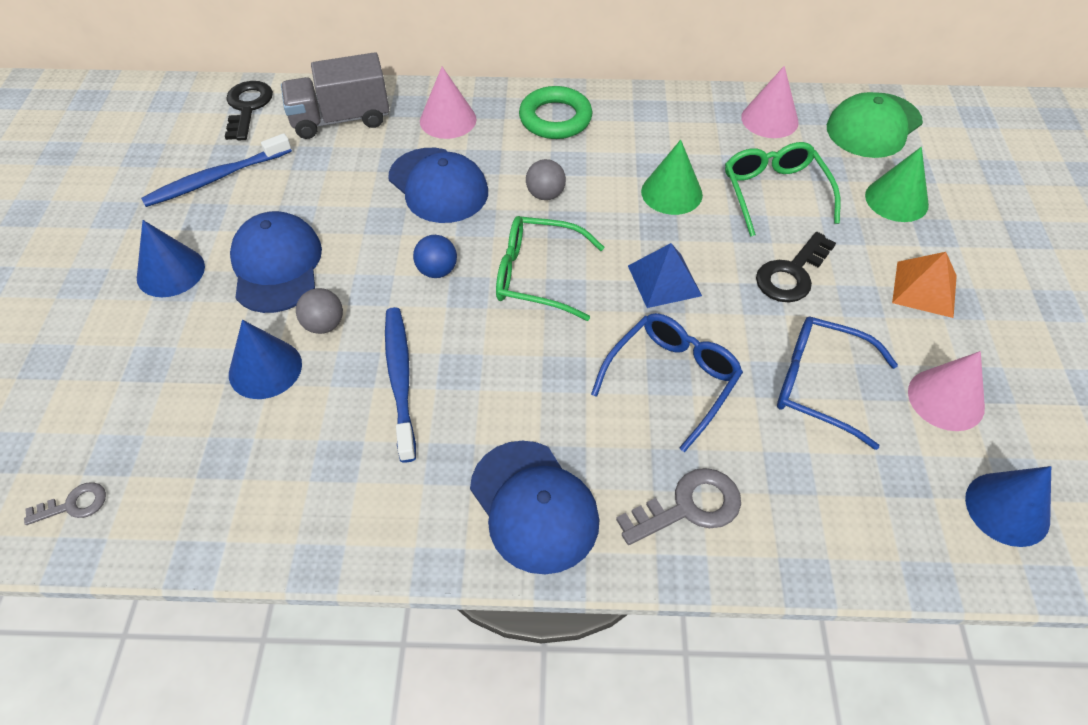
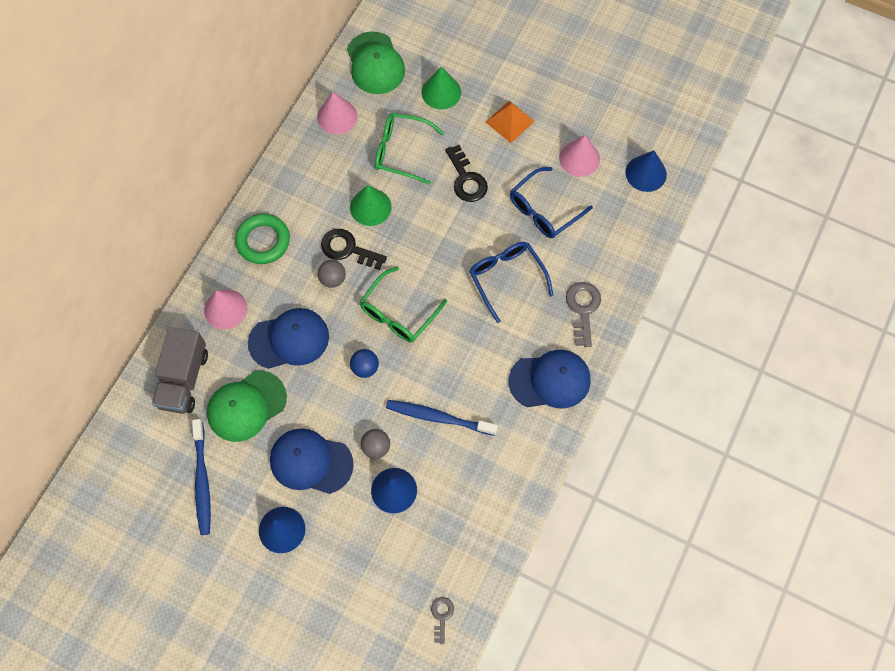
camera: 65 degrees left, 15 degrees up
(247, 107) = (131, 440): black key -> black key (348, 249)
(330, 180) = (246, 406): none -> green cap
(664, 280) = (437, 247): blue pyramid -> none

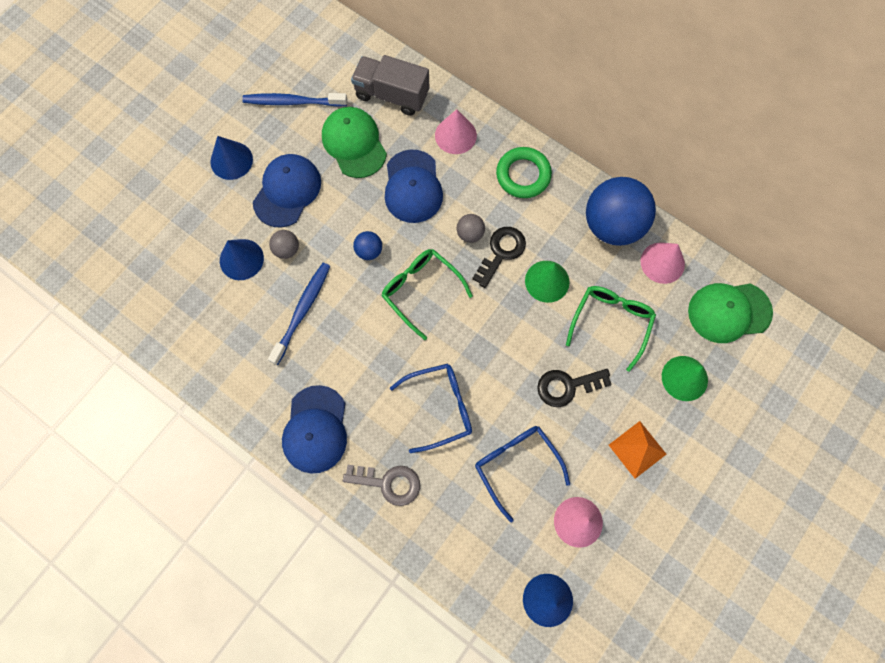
camera: 100 degrees right, 5 degrees up
(306, 159) = (612, 225): none -> blue ball
(441, 616) = (114, 283): grey key -> none

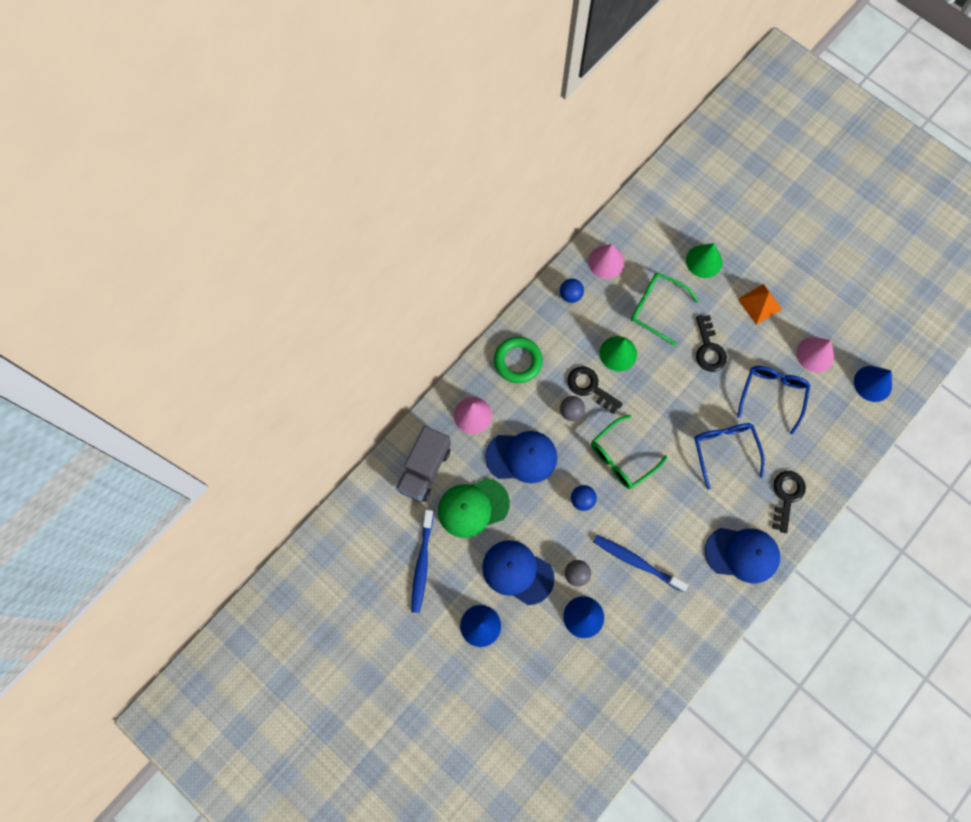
camera: 85 degrees left, 0 degrees up
(388, 483) = (786, 496): grey key -> black key
(516, 465) = (772, 395): blue glasses -> blue glasses turned 135 degrees clockwise
(612, 225) = (570, 295): blue ball -> blue ball, size x0.43
(729, 312) = (650, 220): green cap -> none

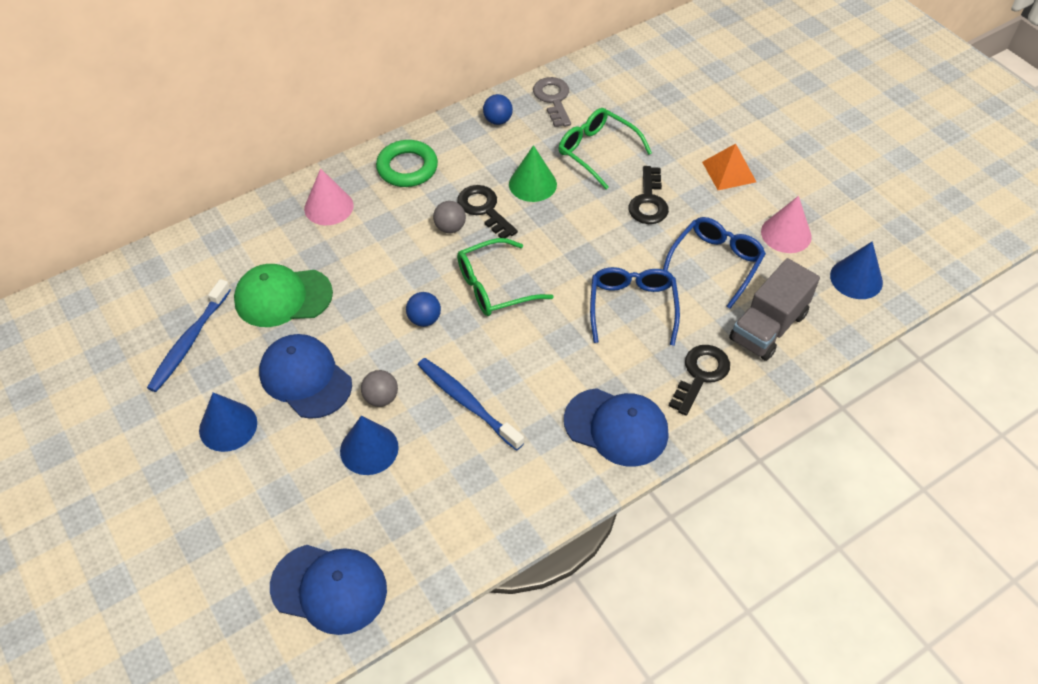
camera: 15 degrees right, 20 degrees down
(424, 469) = (244, 247): grey truck -> grey truck (768, 327)
(522, 457) = (368, 260): blue cap -> blue cap (329, 588)
(606, 262) = (553, 99): pink cone -> grey key
(704, 261) = (672, 120): green cone -> none

